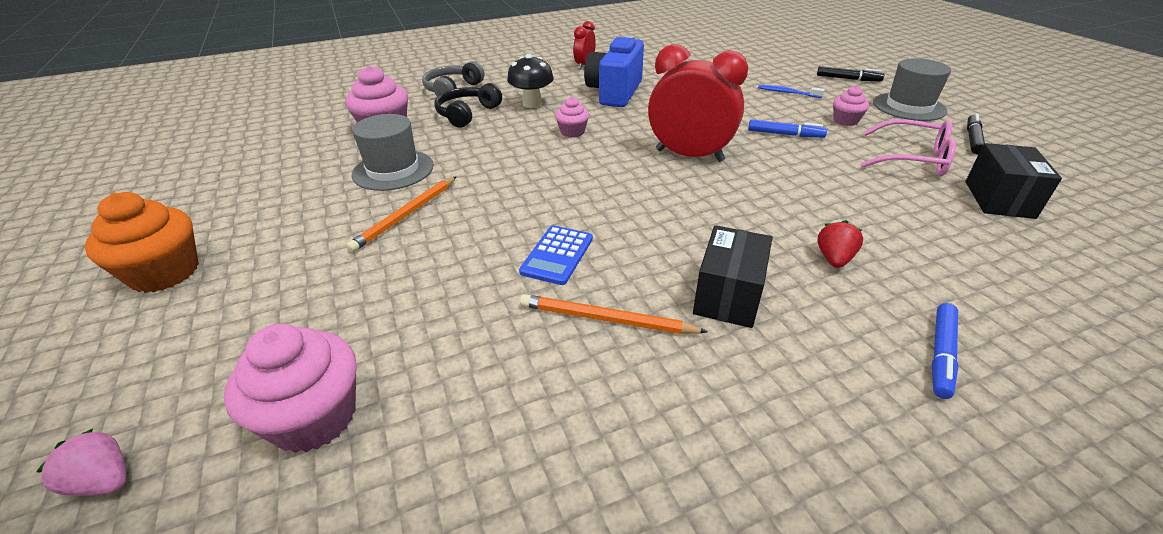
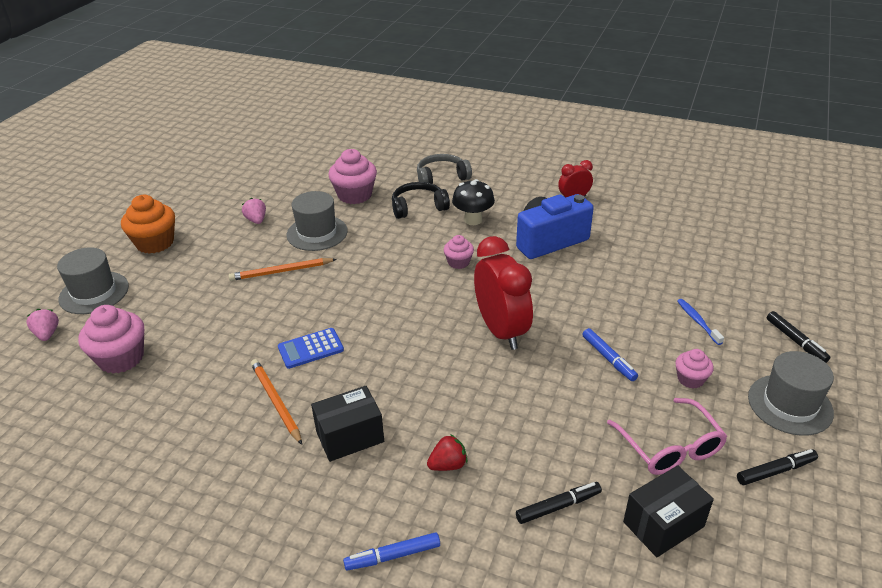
camera: 45 degrees right, 0 degrees up
(130, 376) = (94, 293): none -> grey hat
(295, 190) = (256, 220): none -> pink strawberry
(941, 231) = (558, 506): none -> black marker

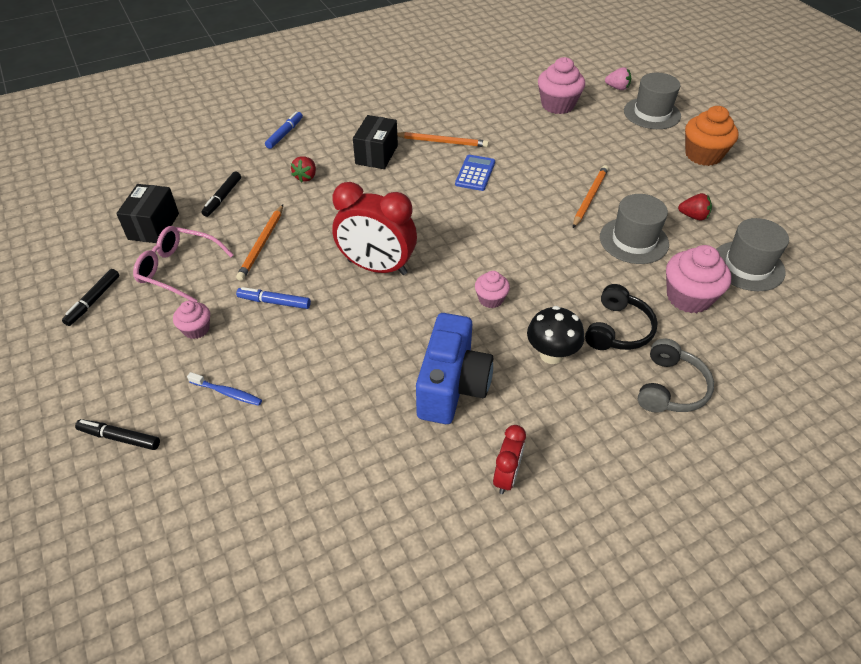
camera: 130 degrees right, 10 degrees up
(256, 220) = (693, 216): pink strawberry -> red strawberry
(570, 417) = (262, 244): none -> orange pencil
(790, 404) = (101, 362): grey hat -> grey hat (747, 266)

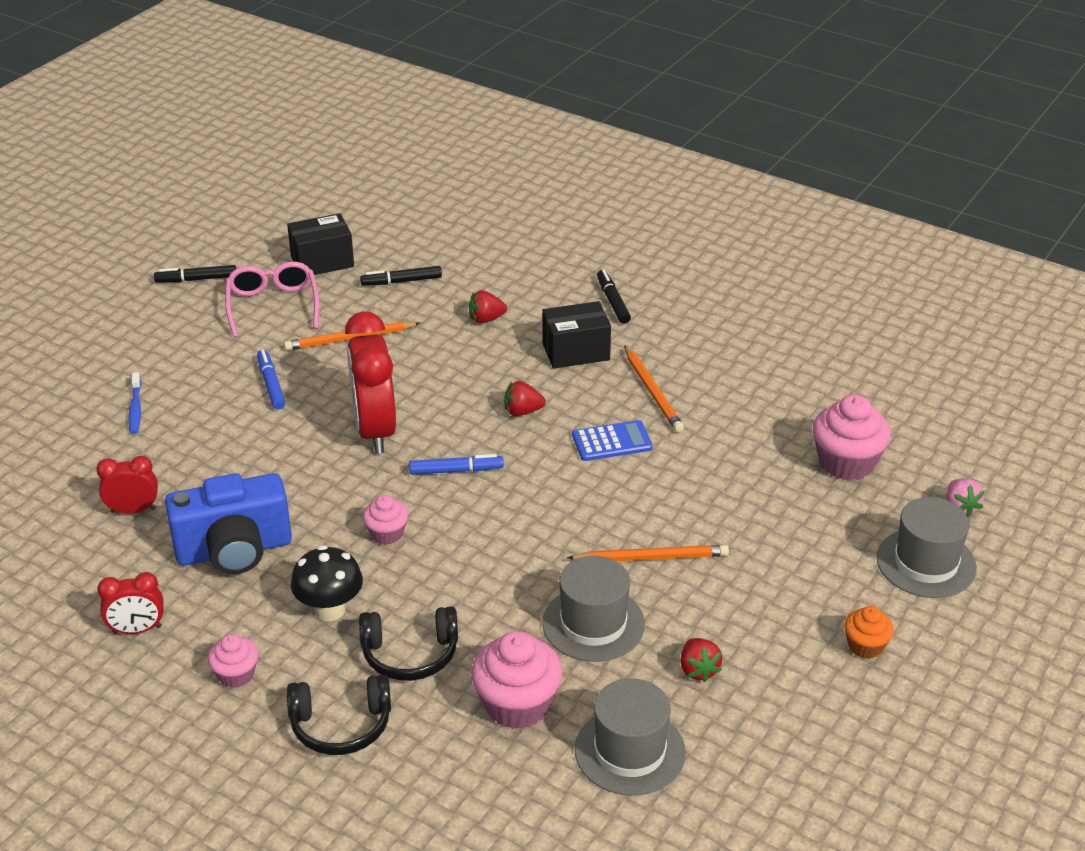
camera: 60 degrees right, 10 degrees down
(120, 438) = (50, 373): black marker -> black marker (613, 301)
(196, 329) = (201, 354): pink cupcake -> pink cupcake (236, 674)
(285, 134) = (551, 271): blue marker -> blue marker (456, 471)
(358, 434) = (133, 510): none -> red clock
(416, 196) = (522, 412): none -> red strawberry
(670, 388) = (341, 725): grey headphones -> black headphones
(703, 155) = (865, 646): orange cupcake -> orange cupcake, size x0.56

